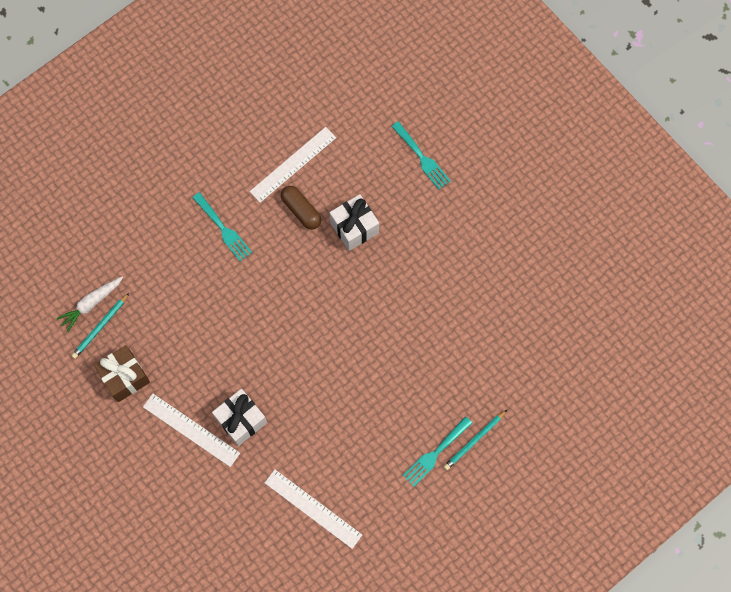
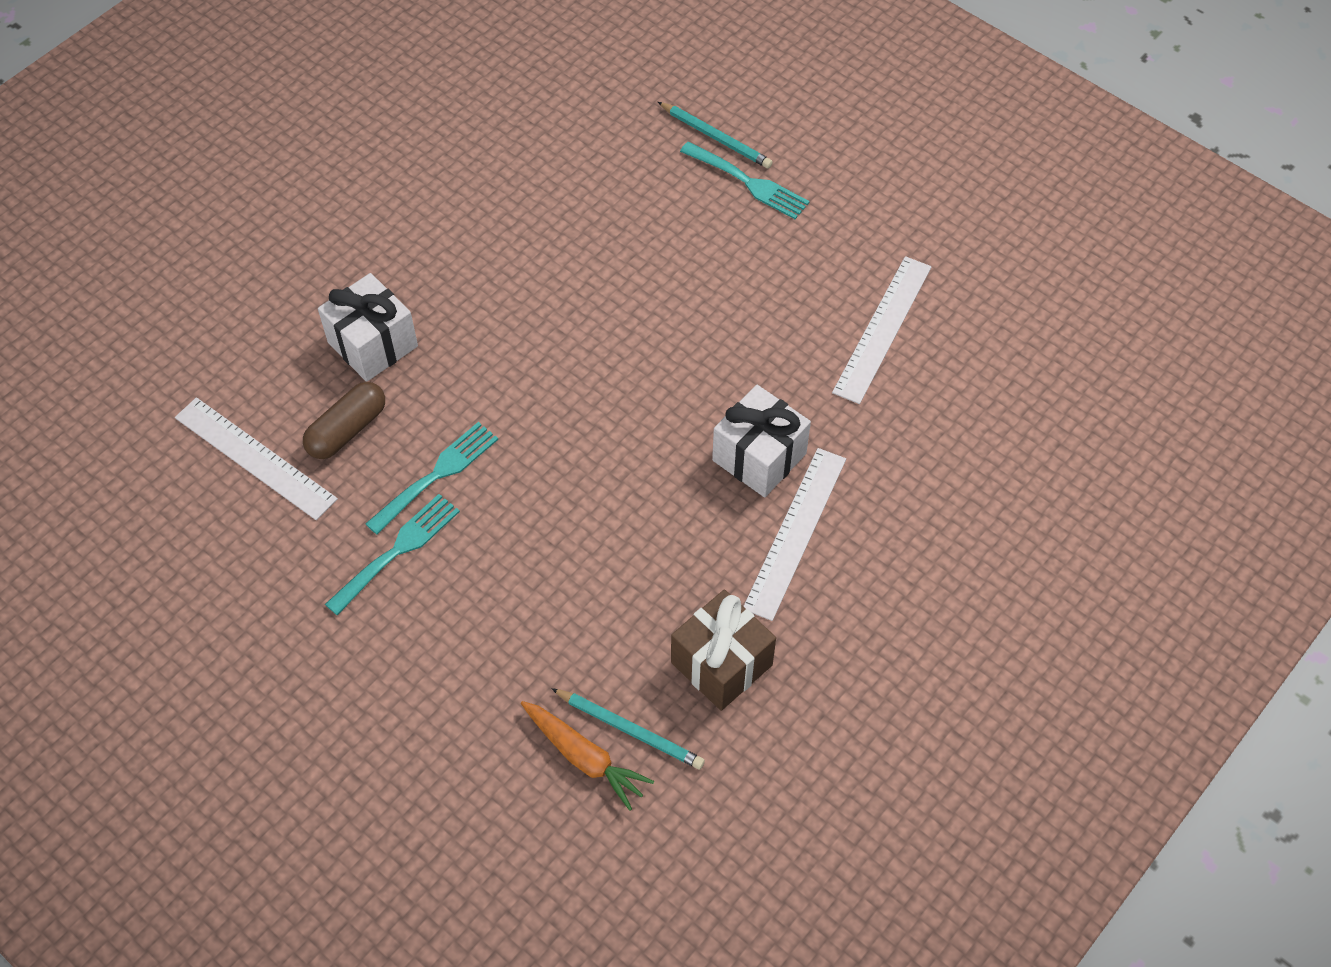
camera: 100 degrees left, 15 degrees down
(91, 303) = (584, 757): white carrot -> orange carrot
(422, 157) = (230, 266): turquoise fork -> turquoise fork (437, 475)

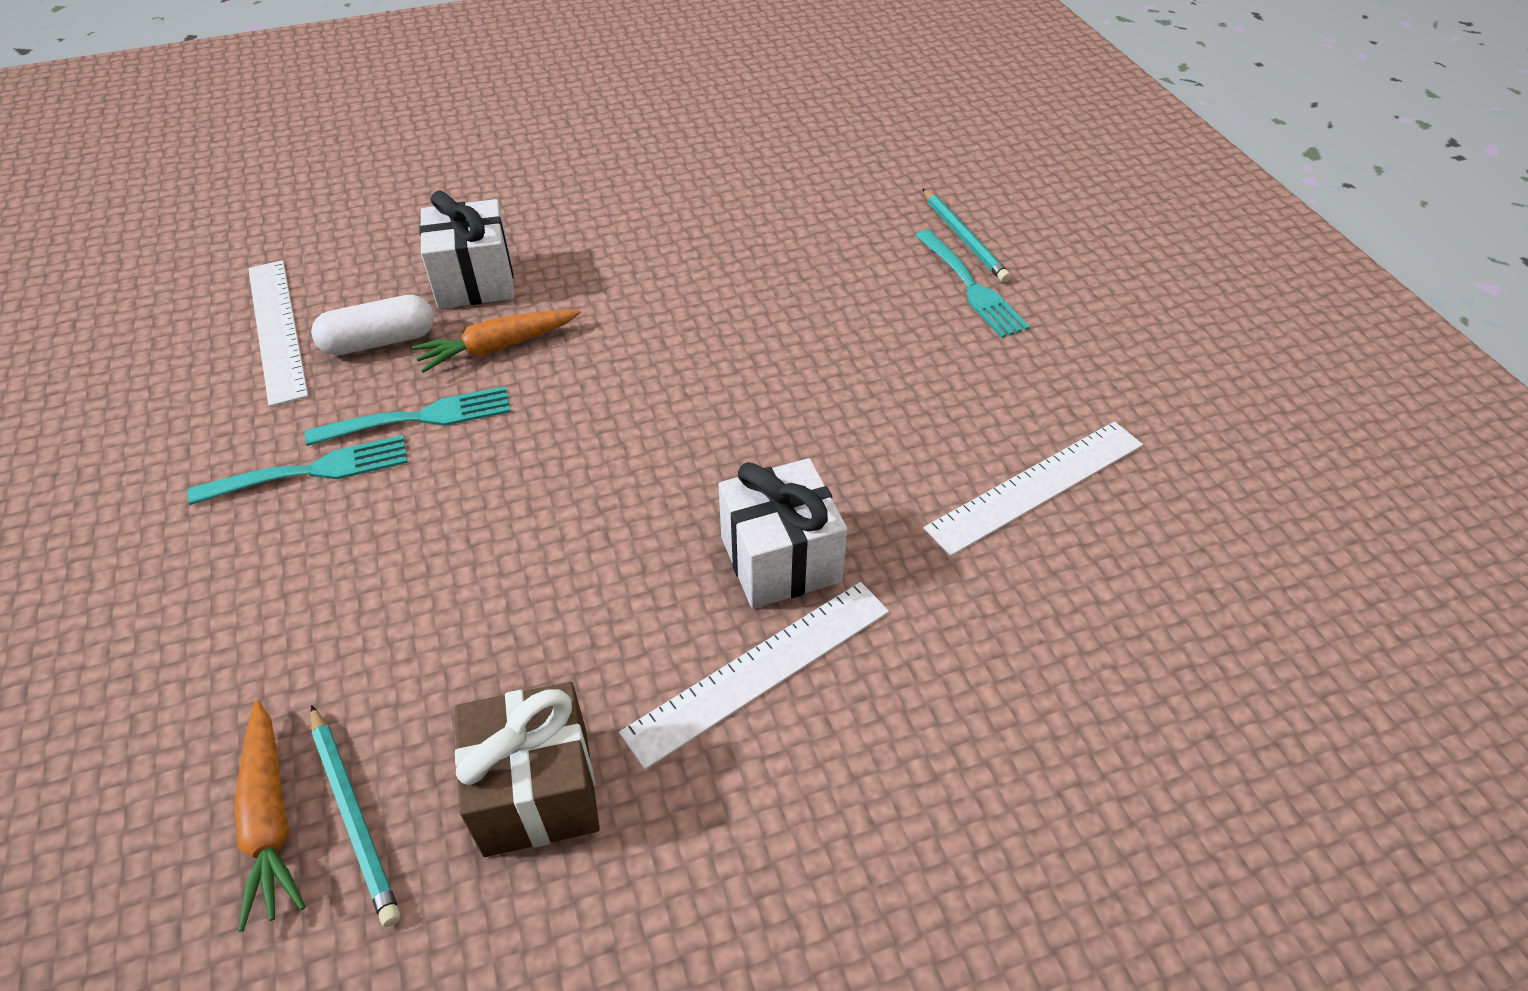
camera: 30 degrees right, 10 degrees down
(347, 430) = (379, 341): brown capsule -> white capsule
(443, 392) = (498, 347): none -> orange carrot

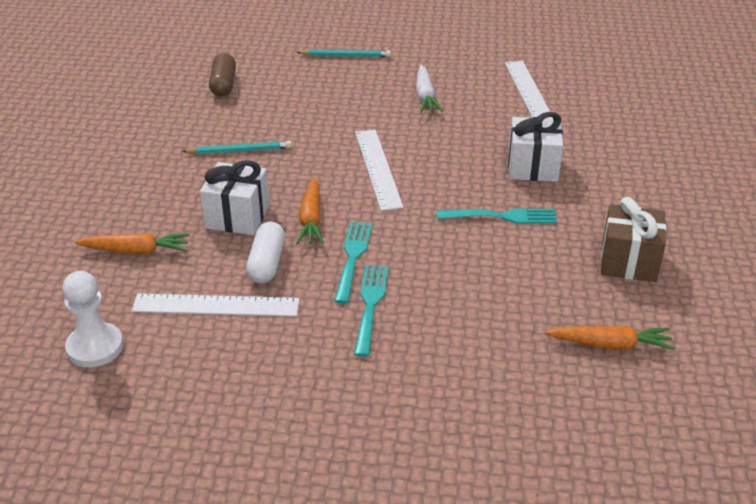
camera: 65 degrees left, 10 degrees down
(178, 268) = (95, 347): none -> white pawn
(354, 815) = (619, 317): turquoise pencil -> turquoise pencil (240, 150)
(370, 230) = (136, 251): none -> orange carrot
(760, 670) = (592, 188): white ruler -> white ruler (378, 168)
(787, 161) = (223, 84): none -> brown capsule
(913, 358) = (425, 96): none -> white carrot
(971, 287) = (386, 66): turquoise fork -> turquoise fork (502, 216)

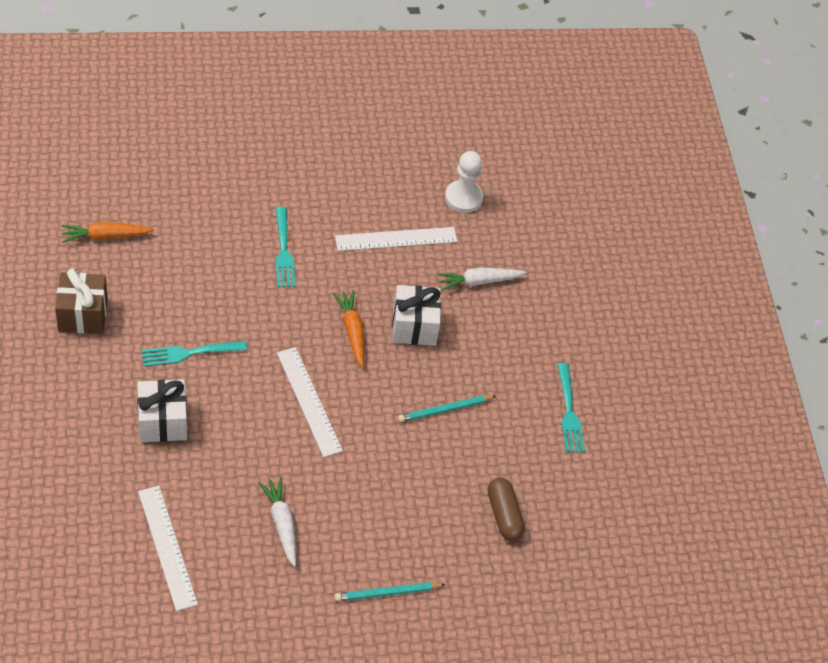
camera: 160 degrees right, 15 degrees up
(136, 251) = (479, 281): orange carrot -> white carrot
(266, 263) = (373, 281): white capsule -> none
(353, 258) = (307, 294): turquoise fork -> turquoise fork (569, 412)

